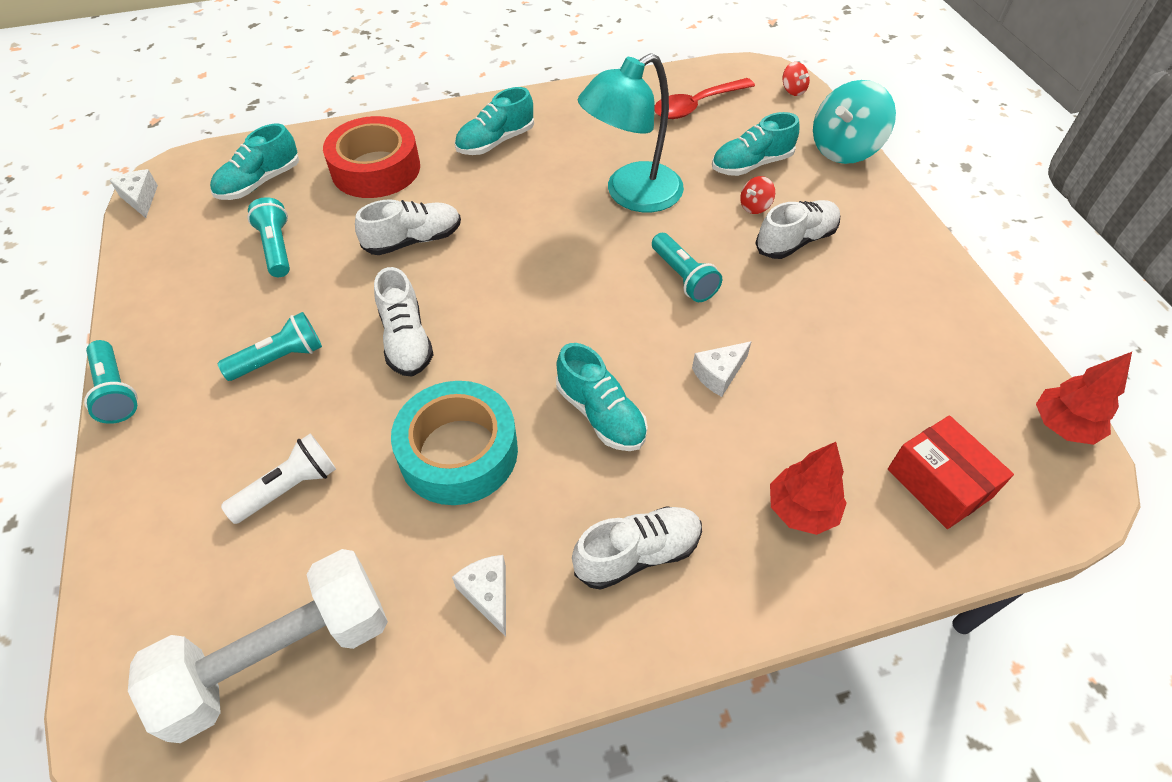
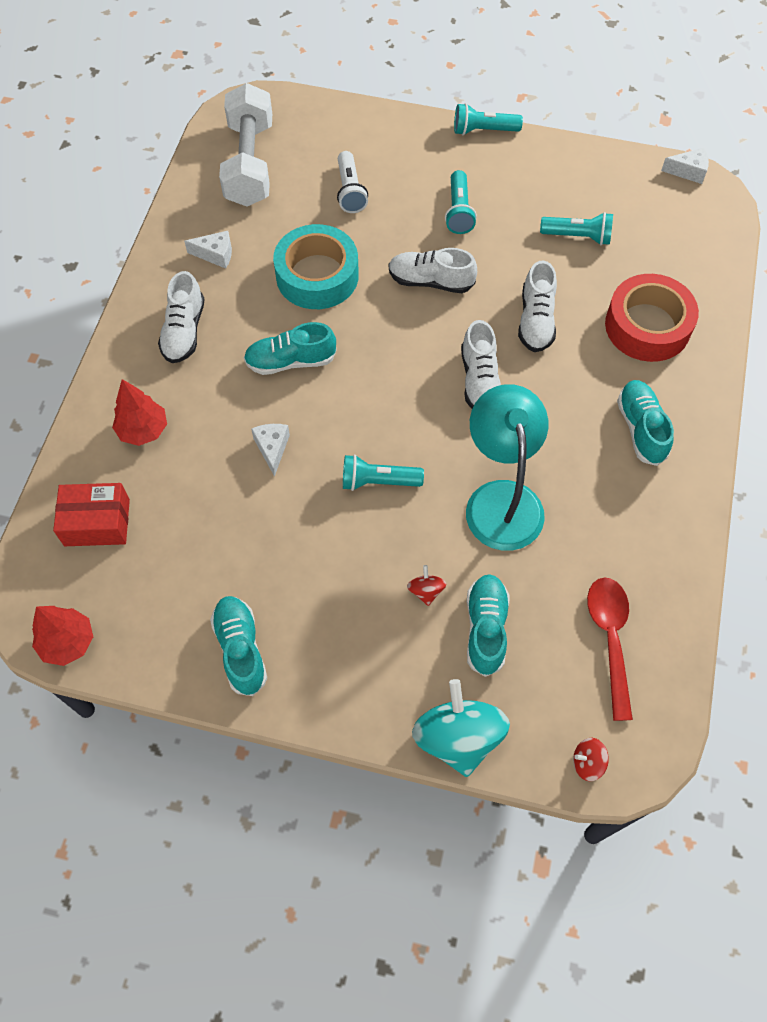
camera: 120 degrees right, 10 degrees up
(260, 182) = (670, 245): turquoise shoe -> turquoise shoe (240, 649)
(795, 241) = (363, 595): white shoe -> white shoe (480, 381)

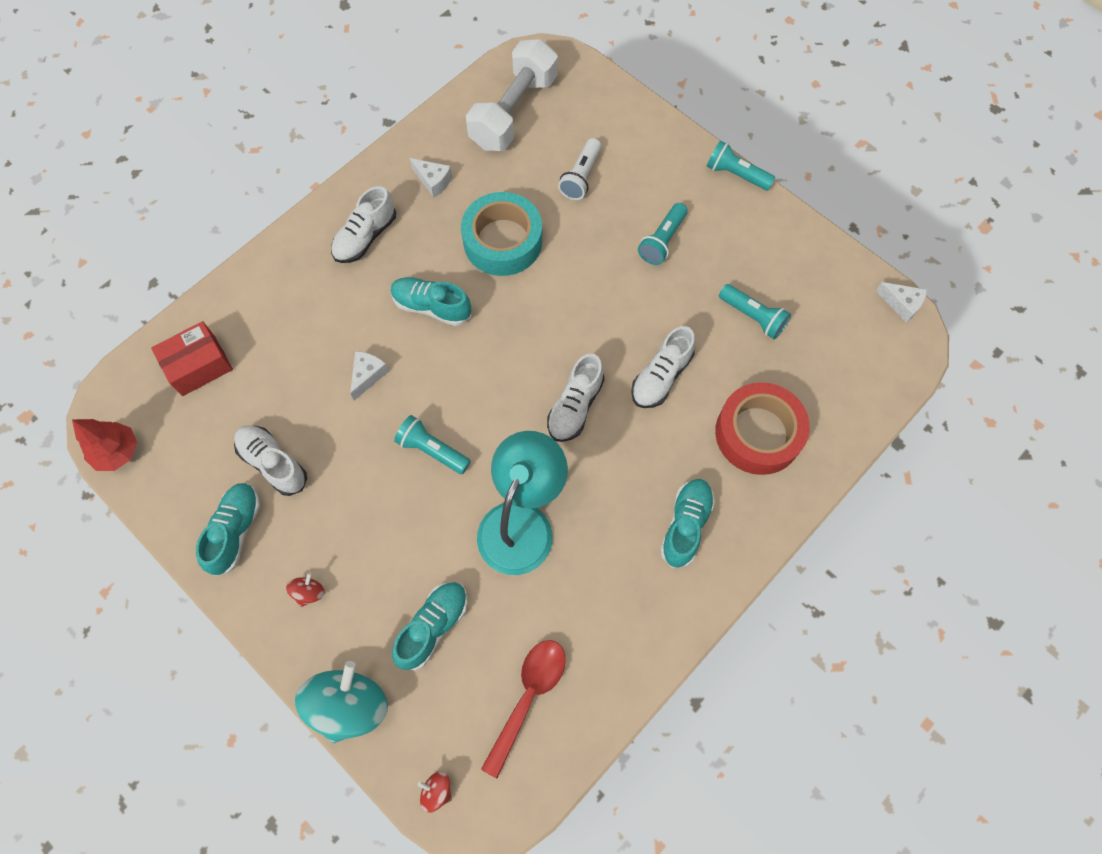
camera: 30 degrees right, 5 degrees up
(97, 522) = (198, 366): red box -> red box turned 60 degrees counterclockwise
(143, 430) = (280, 306): red tree -> none
(426, 591) = (407, 566): red spinning top -> red spinning top (309, 592)
(430, 281) = (594, 294): white shoe -> white shoe (273, 463)

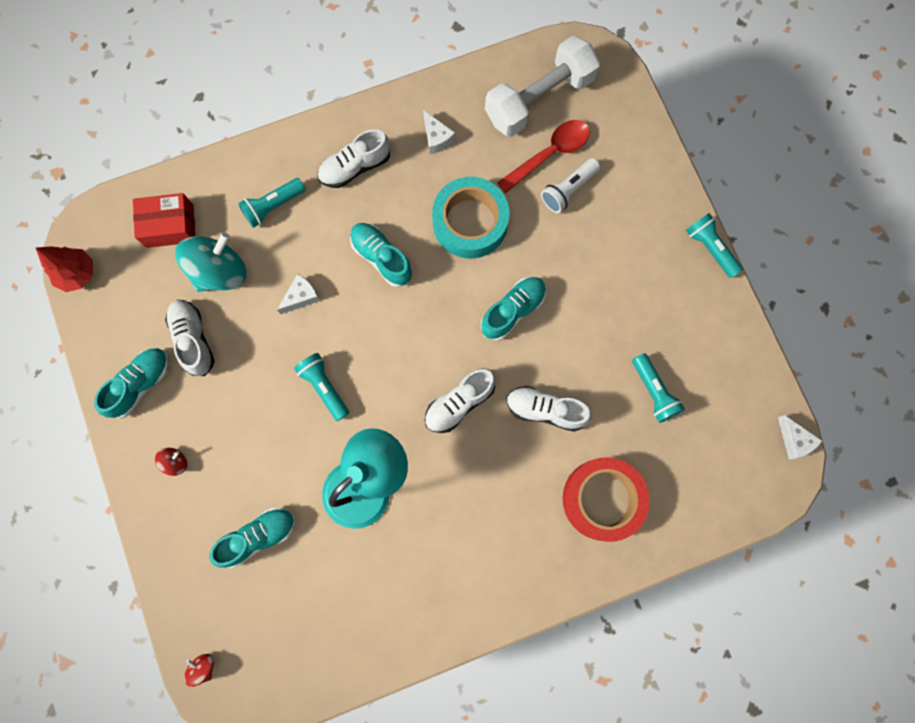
camera: 25 degrees right, 10 degrees up
(349, 705) = (167, 568): turquoise spinning top -> turquoise spinning top (219, 271)
(528, 697) = (306, 629): red spoon -> red spoon (549, 154)
(661, 376) = (545, 410): white shoe -> white shoe turned 45 degrees clockwise
(662, 241) = (610, 284): turquoise flashlight -> turquoise flashlight (273, 206)
(685, 525) = (500, 550): turquoise shoe -> turquoise shoe (513, 311)

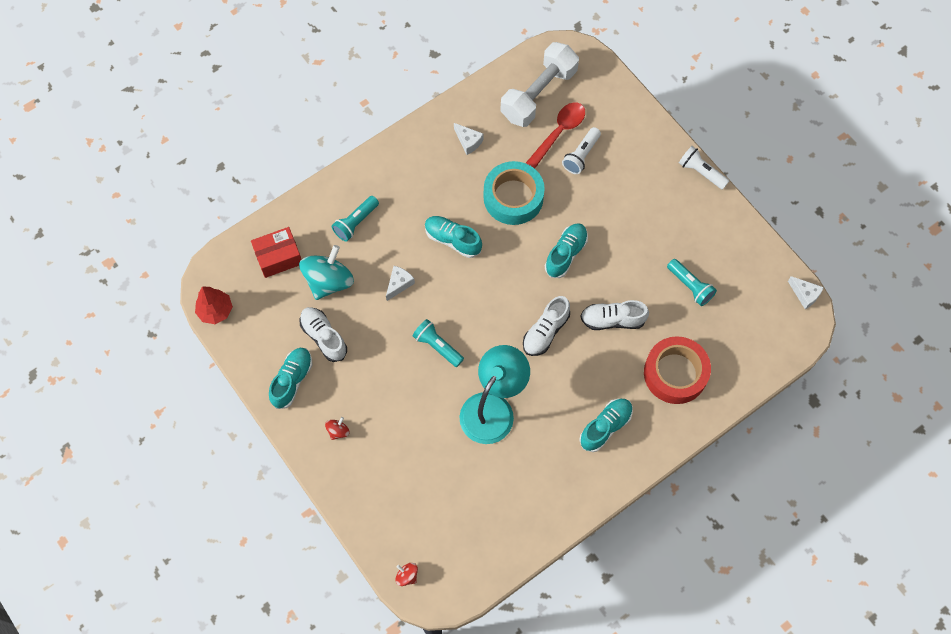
camera: 15 degrees left, 10 degrees down
(258, 536) = (420, 469): turquoise shoe -> turquoise shoe (605, 427)
(355, 167) = (411, 178): white shoe -> none
(710, 248) = (701, 172): turquoise flashlight -> white flashlight

